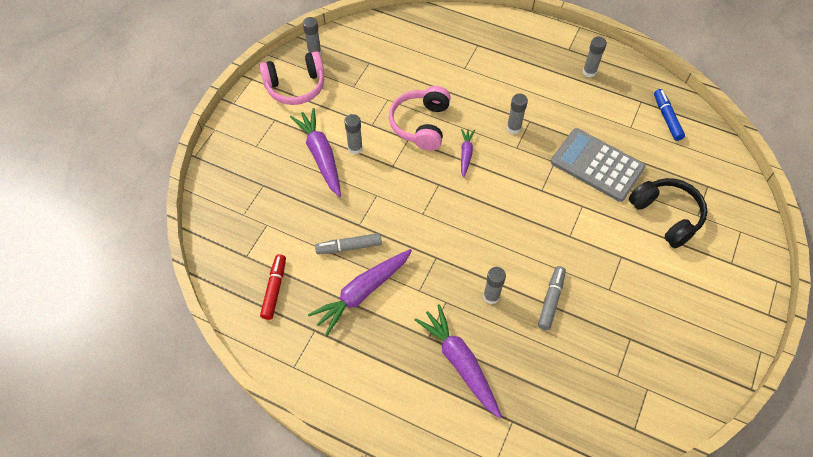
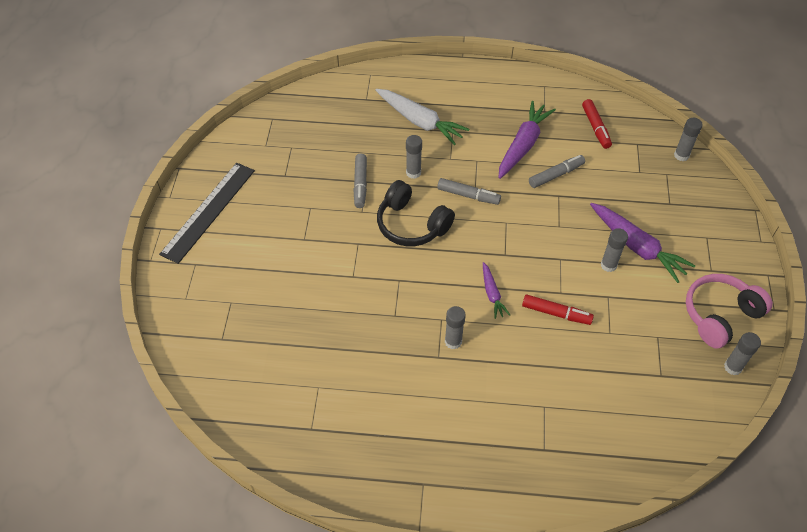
camera: 160 degrees right, 5 degrees down
(421, 124) = (556, 313): pink headphones -> red marker
(446, 252) = (468, 195): none -> grey marker
(460, 363) = (420, 121): purple carrot -> white carrot
(589, 72) = (386, 453): grey glue stick -> grey glue stick (681, 155)
(597, 165) = (347, 325): grey calculator -> none
(666, 216) = (264, 291): black headphones -> black headphones (411, 224)
(667, 118) = (276, 413): blue marker -> none
(717, 318) = (209, 211): none -> black ruler

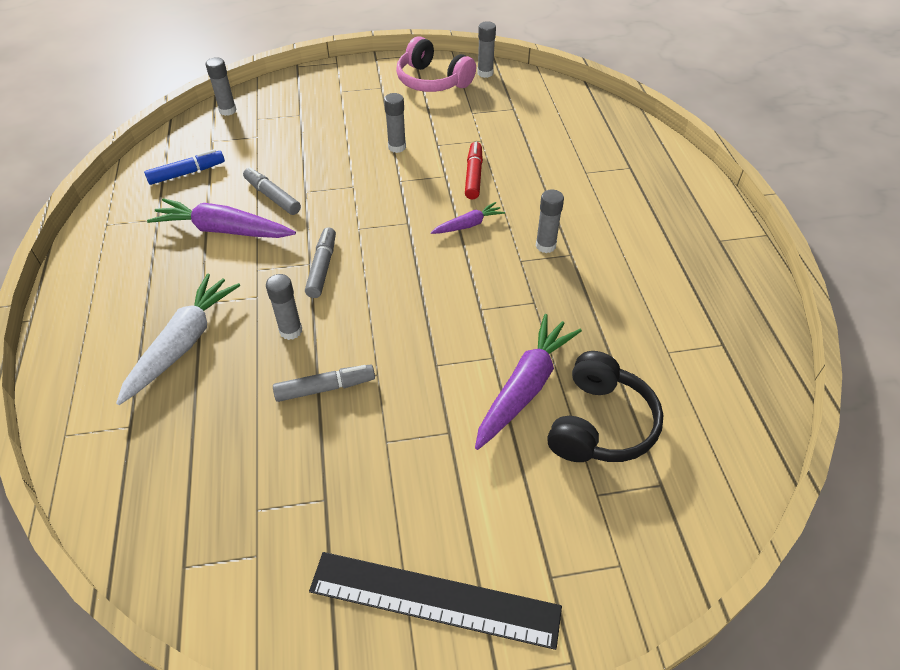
camera: 105 degrees left, 5 degrees down
(411, 224) = (386, 314): black headphones -> black headphones (600, 424)
(595, 127) = (187, 173): red marker -> blue marker
(637, 247) = (366, 131): purple carrot -> purple carrot (525, 387)

